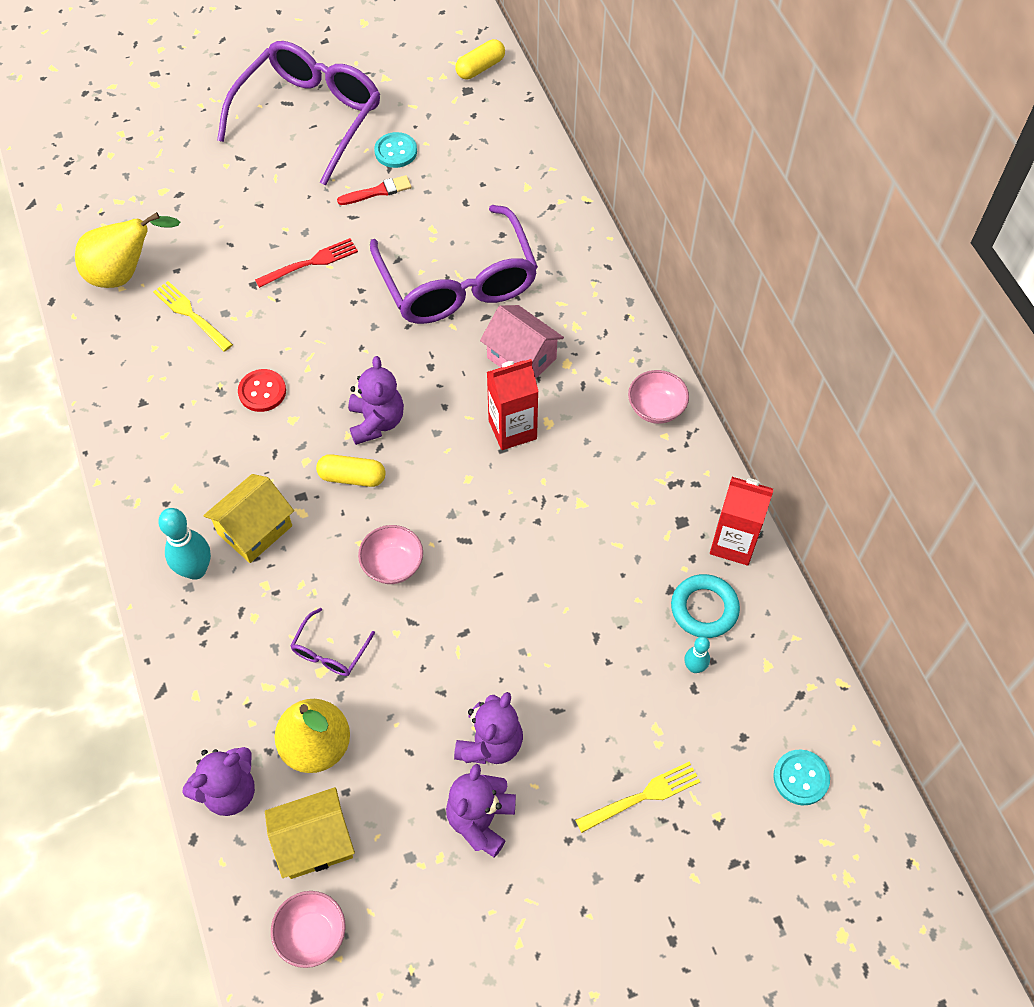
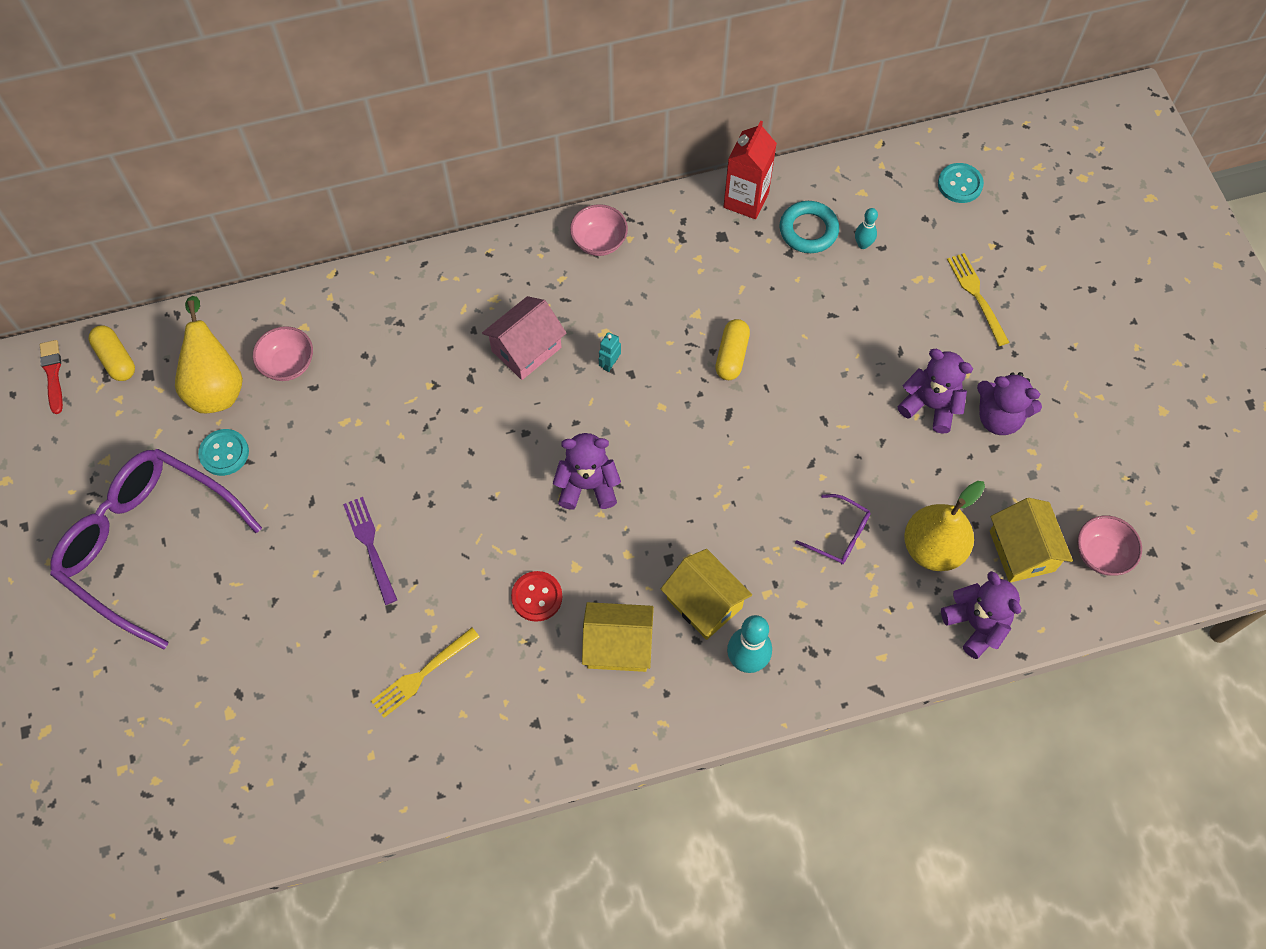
camera: 85 degrees left, 5 degrees up
(124, 274) = (350, 752): yellow pear -> yellow pear (216, 385)
(213, 460) = (618, 645): none -> yellow house
(310, 263) = (370, 546): red fork -> purple fork
(352, 477) = (650, 510): yellow capsule -> yellow capsule (731, 355)
(377, 191) = (280, 474): red brush -> red brush (53, 374)
(393, 565) = (752, 477): pink bowl -> pink bowl (288, 364)
(458, 283) = (423, 400): purple glasses -> none
(512, 429) = (610, 364): red carton -> turquoise robot

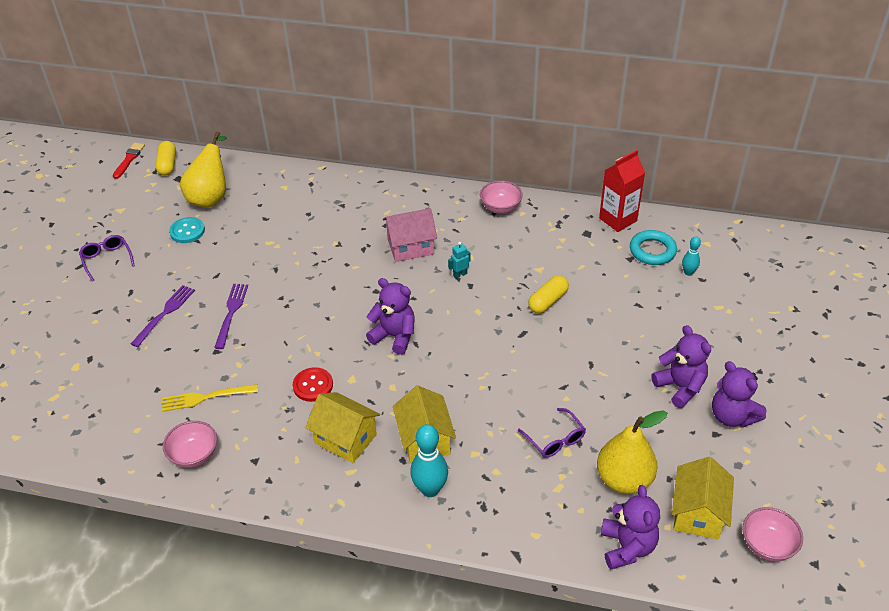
camera: 30 degrees right, 20 degrees down
(148, 544) = (107, 259): purple glasses -> purple glasses, size x0.40
(286, 587) = (165, 314): none -> purple fork
(288, 364) = (260, 202): pink bowl -> pink bowl (194, 455)
(960, 184) = (787, 263): turquoise button -> none
(977, 296) = (760, 333): yellow fork -> none

